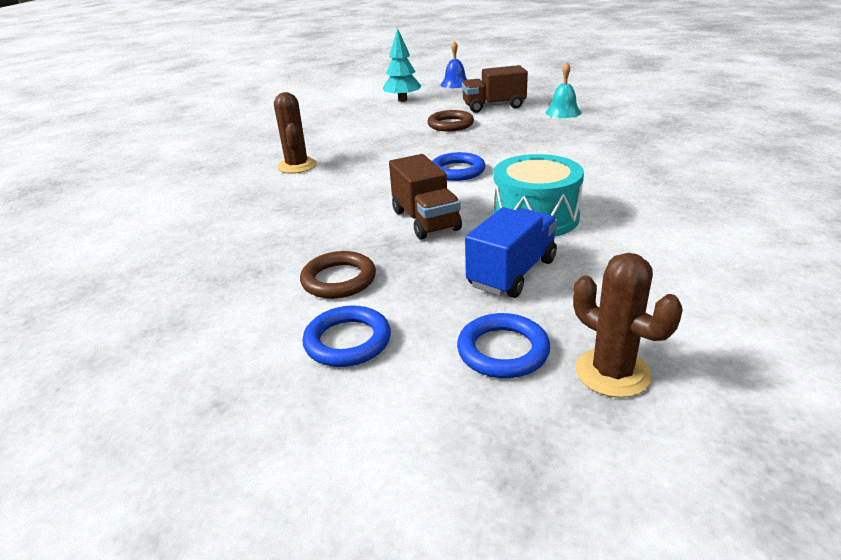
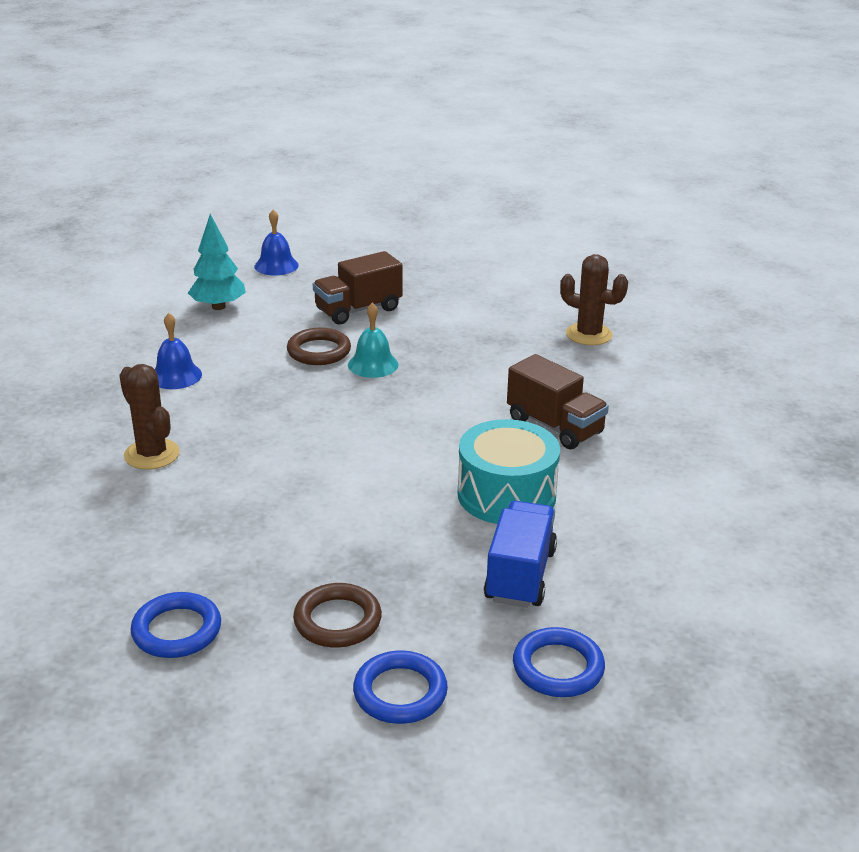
camera: 25 degrees left, 0 degrees up
(347, 129) = (175, 376): none -> blue bell
(425, 220) = (384, 519): brown truck -> brown truck (555, 426)
(457, 171) = (376, 435): blue ring -> blue ring (177, 630)
(563, 112) = (455, 313): turquoise bell -> turquoise bell (373, 364)
(612, 372) = (663, 667): brown cactus -> brown cactus (588, 334)

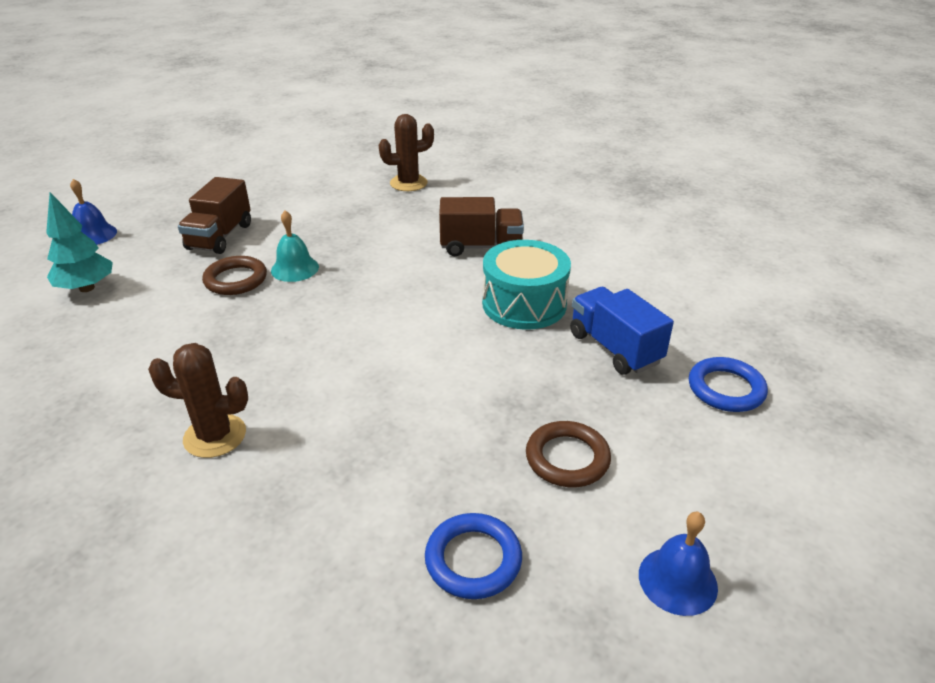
camera: 45 degrees left, 5 degrees up
(175, 376) = (133, 361): blue bell -> blue bell (677, 580)
(400, 692) = (683, 475): blue ring -> none

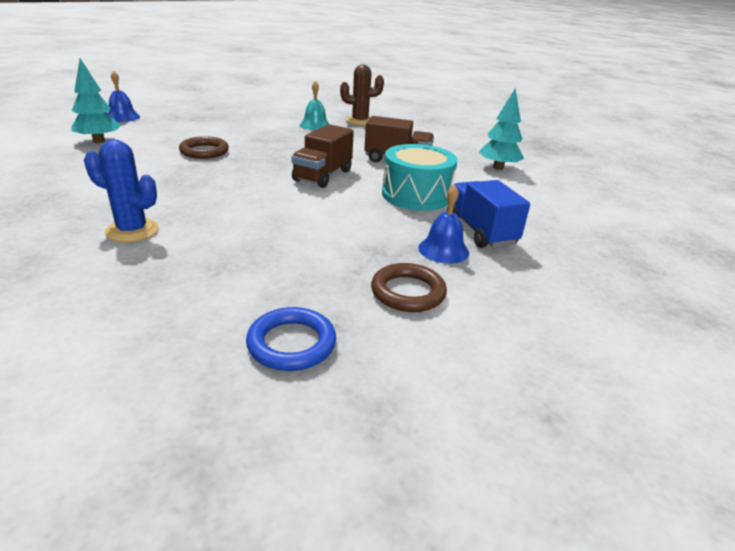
camera: 10 degrees right, 5 degrees down
(215, 436) = (132, 231): brown cactus -> blue cactus
(220, 237) = (208, 129): brown truck -> brown truck (323, 175)
(295, 268) = (250, 152): turquoise bell -> turquoise bell (315, 125)
(602, 236) = (498, 168): none -> turquoise tree
(677, 580) = (473, 395): blue bell -> blue bell (443, 250)
(726, 389) = (570, 272): blue ring -> none

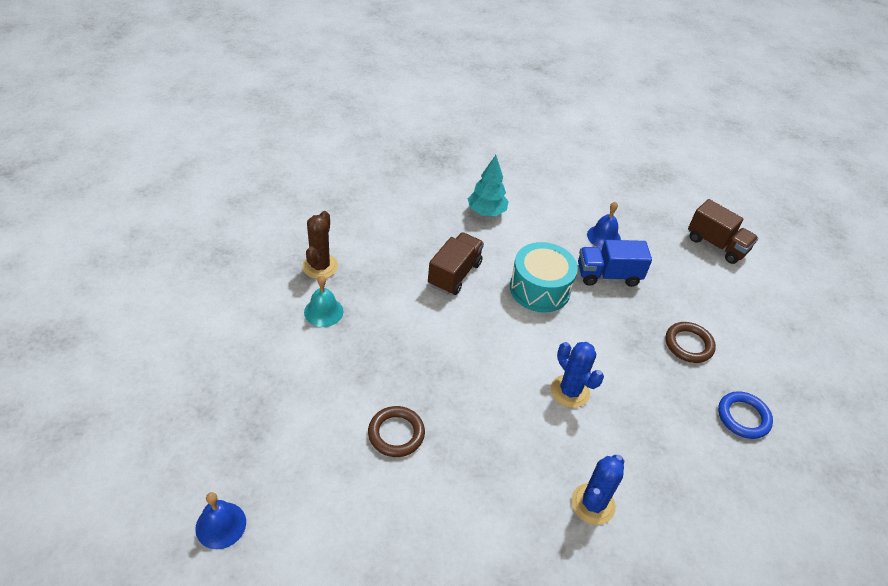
camera: 75 degrees left, 15 degrees up
(99, 141) = (330, 549): turquoise tree -> none
(280, 215) = (570, 391): none -> blue cactus
(323, 175) = (486, 342): brown truck -> brown truck (716, 245)
(443, 250) = (634, 306): blue bell -> blue bell (603, 237)

